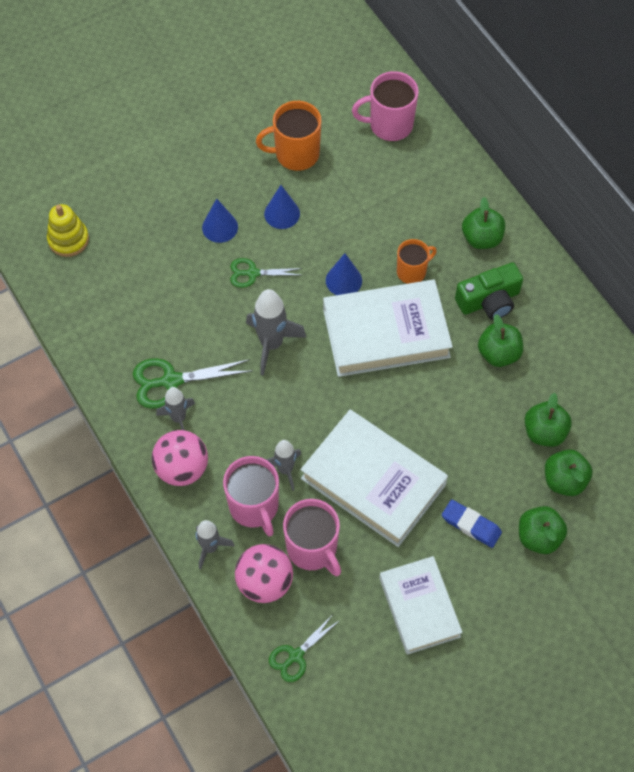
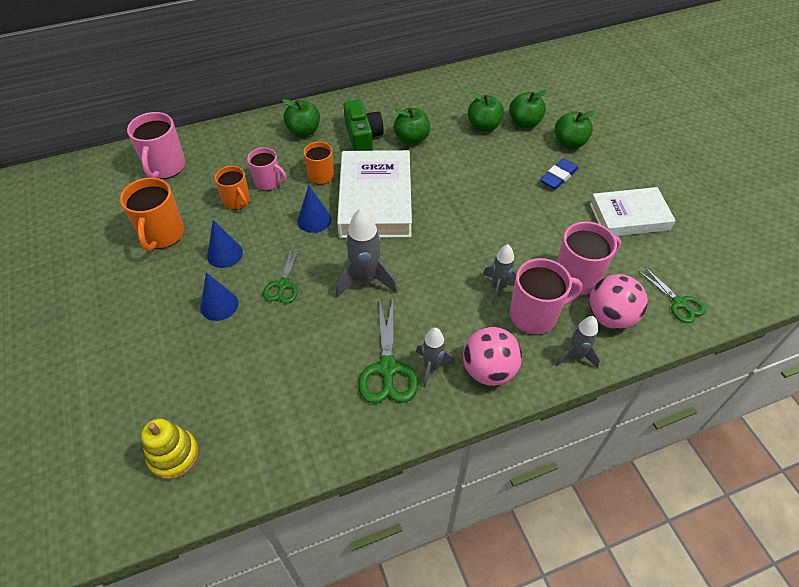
camera: 80 degrees left, 10 degrees down
(355, 204) = (237, 201): none -> orange mug
(373, 481) = (516, 228): white book -> none
(389, 225) = (268, 182): none -> pink mug

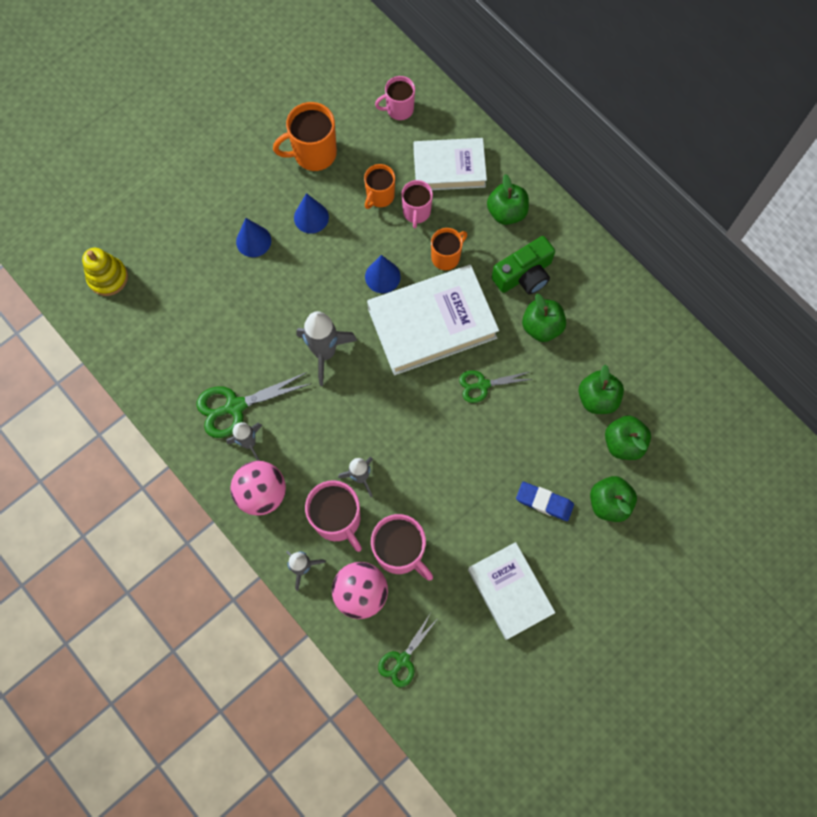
camera: 70 degrees right, 20 degrees up
(165, 167) = (399, 109): pink mug -> pink mug, size x0.64
(242, 152) = (449, 168): none -> white book
(283, 285) = (294, 283): green scissors -> green scissors (483, 385)

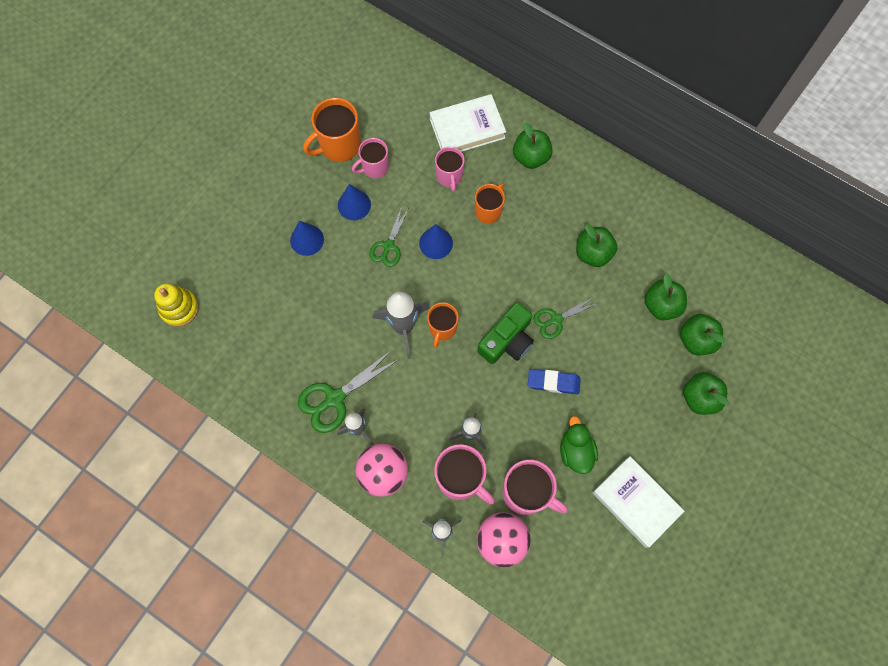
camera: 15 degrees left, 0 degrees up
(379, 196) = (411, 170): orange mug -> orange mug (442, 328)
(399, 109) = (405, 86): pink mug -> pink mug (374, 167)
(403, 660) = (558, 592): green scissors -> green scissors (388, 246)
(432, 323) = (493, 275): white book -> none
(463, 523) = (576, 451): none -> green duck
(524, 274) = (563, 209): green camera -> green camera (507, 340)
(544, 502) = (642, 412): blue eraser -> blue eraser (553, 382)

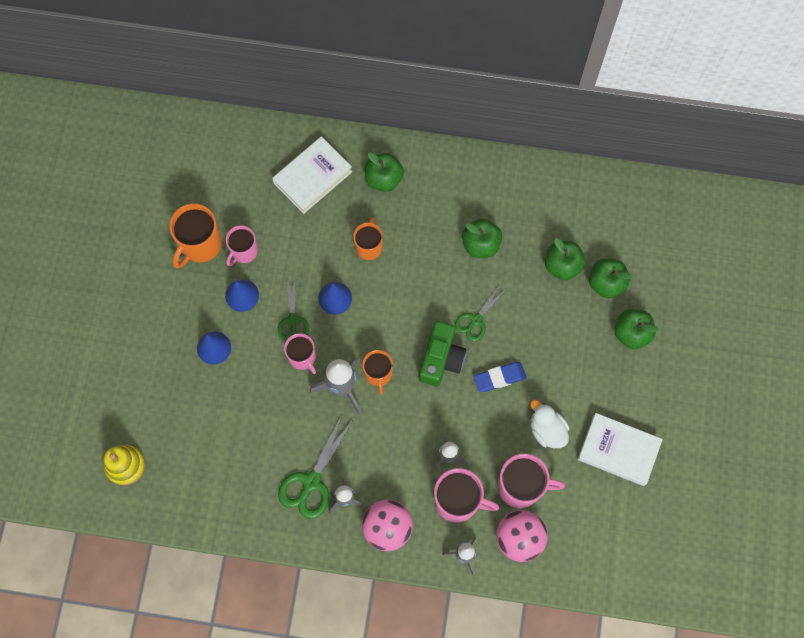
camera: 25 degrees left, 0 degrees up
(449, 176) = (318, 230): pink mug -> pink mug (302, 357)
(576, 451) = (547, 430): green duck -> white duck

